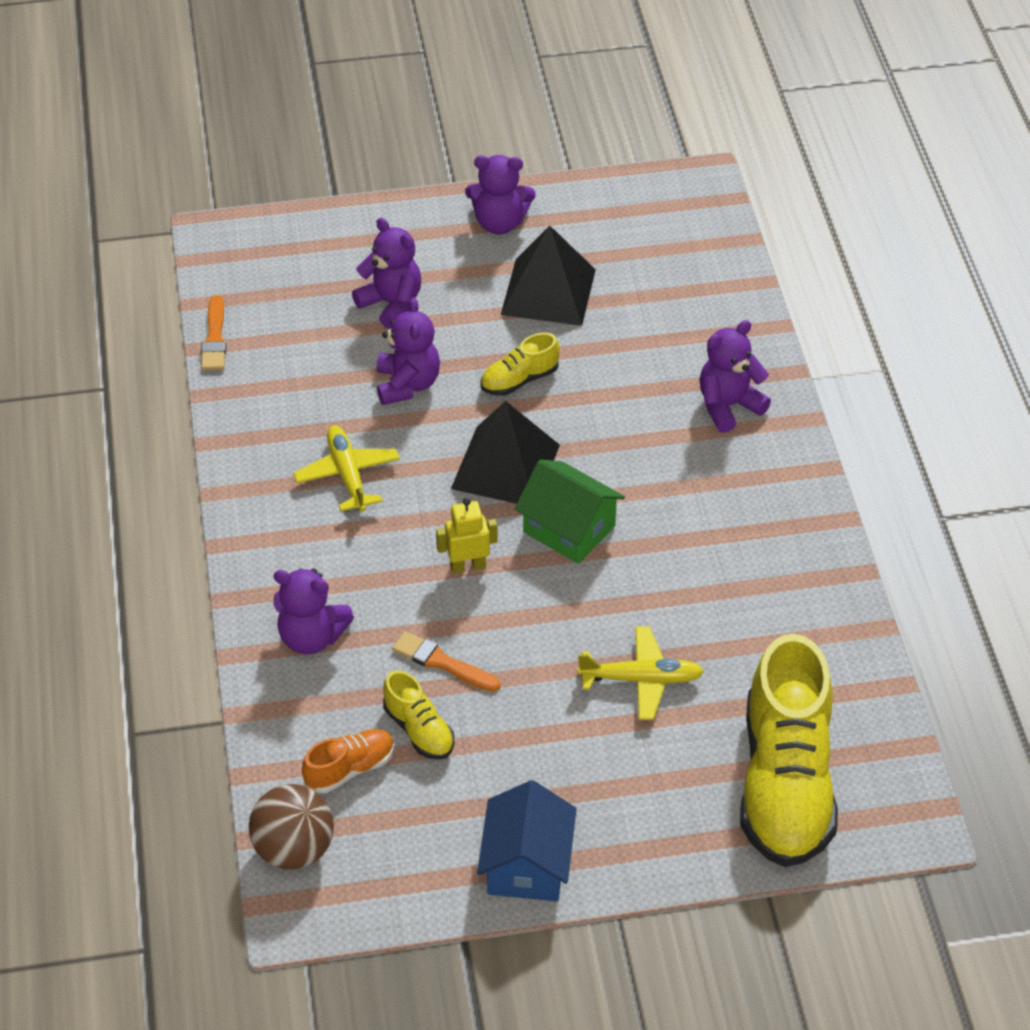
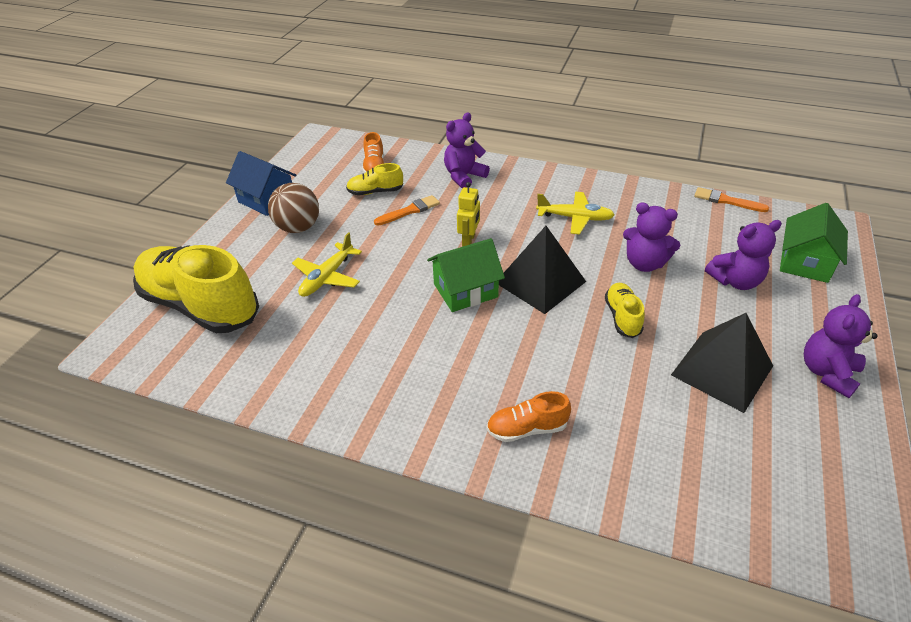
camera: 120 degrees right, 5 degrees down
(294, 849) = (349, 143): brown ball -> brown ball (298, 228)
(317, 255) = (805, 262): none -> green house
(728, 406) = (527, 428): purple teddy bear -> orange shoe

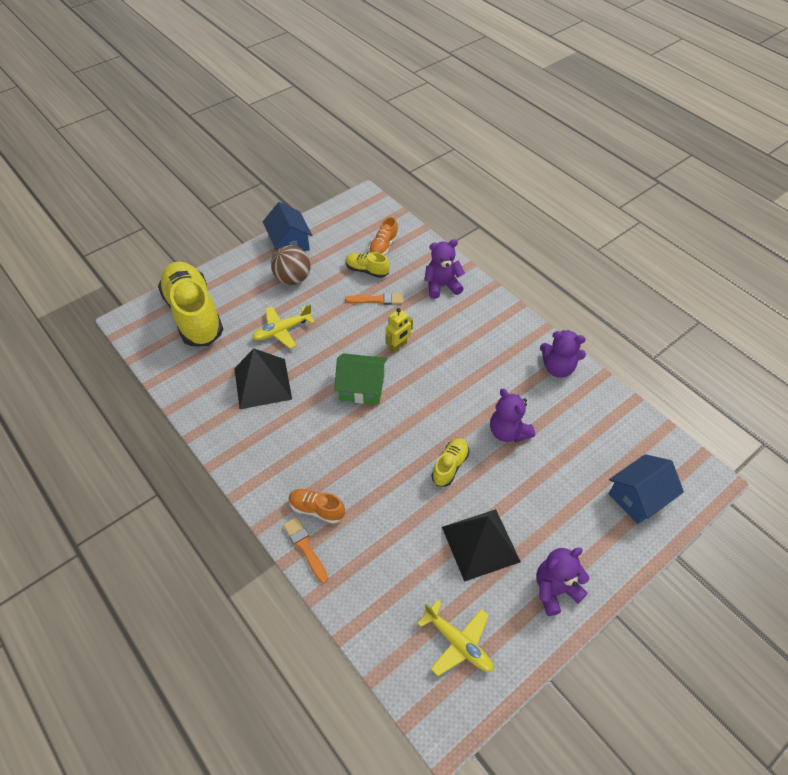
camera: 30 degrees right, 10 degrees up
(540, 282) = (418, 407): black pyramid -> black pyramid (262, 383)
(575, 218) = (493, 365): yellow plane -> yellow plane (458, 643)
(726, 201) = (632, 409): orange brush -> orange brush (305, 547)
(735, 281) = (563, 483): purple teddy bear -> purple teddy bear (558, 368)
(805, 262) = (638, 497): green house -> blue house

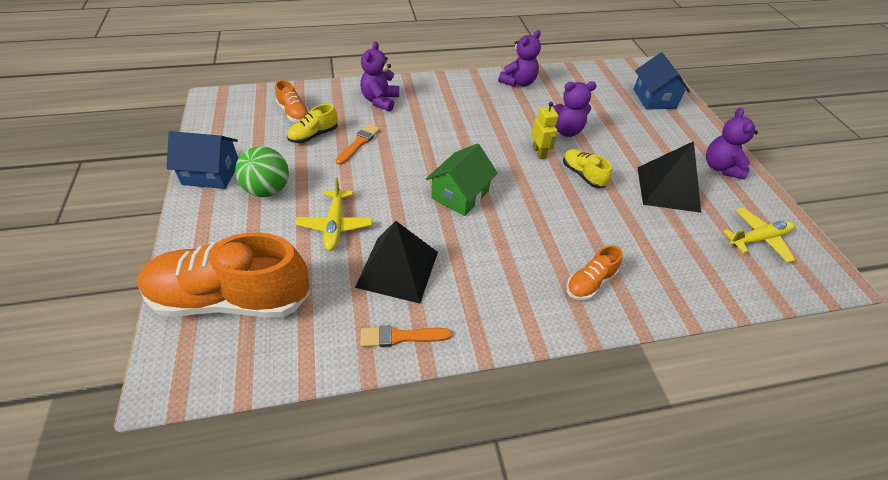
camera: 65 degrees left, 5 degrees down
(194, 314) = (231, 298): yellow shoe -> orange shoe
(293, 279) = (268, 190): brown ball -> green ball
(305, 547) = (632, 309): orange brush -> orange brush (401, 337)
(398, 346) = (428, 153): yellow robot -> yellow robot (539, 152)

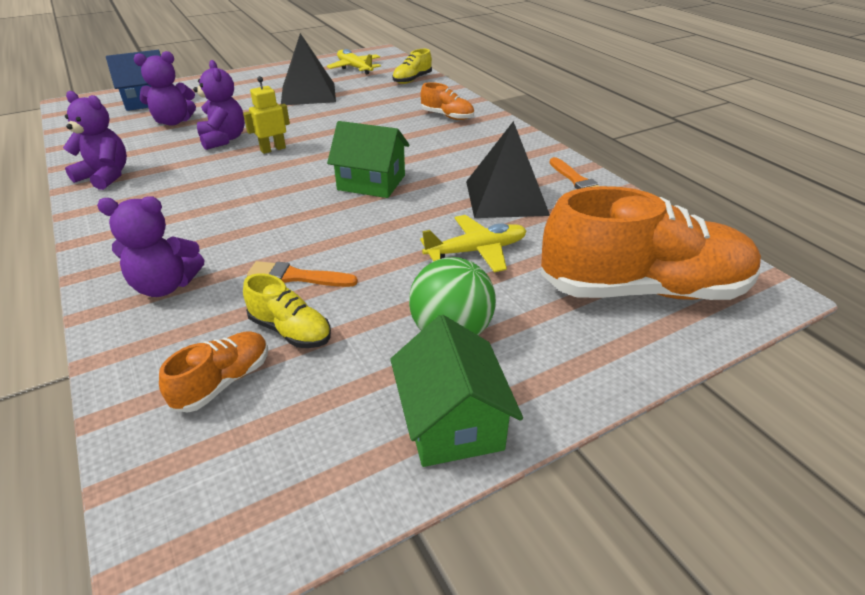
camera: 105 degrees left, 10 degrees down
(211, 173) = (452, 422): blue house -> green house
(231, 298) = (642, 290): orange shoe -> orange shoe turned 75 degrees counterclockwise
(583, 175) = (304, 126): yellow shoe -> yellow shoe (412, 80)
(720, 167) = (267, 77): purple teddy bear -> purple teddy bear (173, 121)

